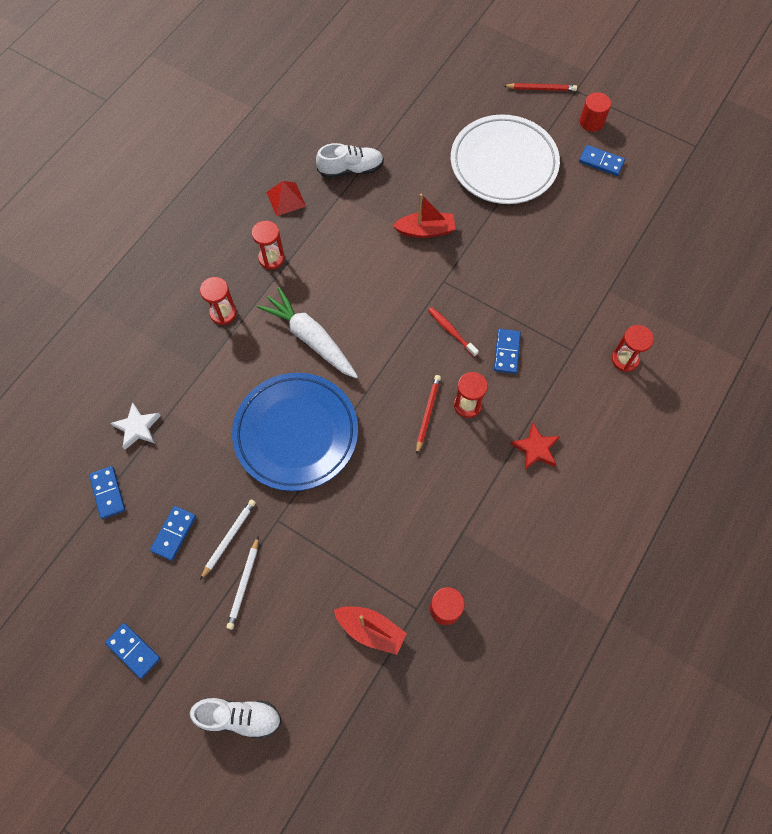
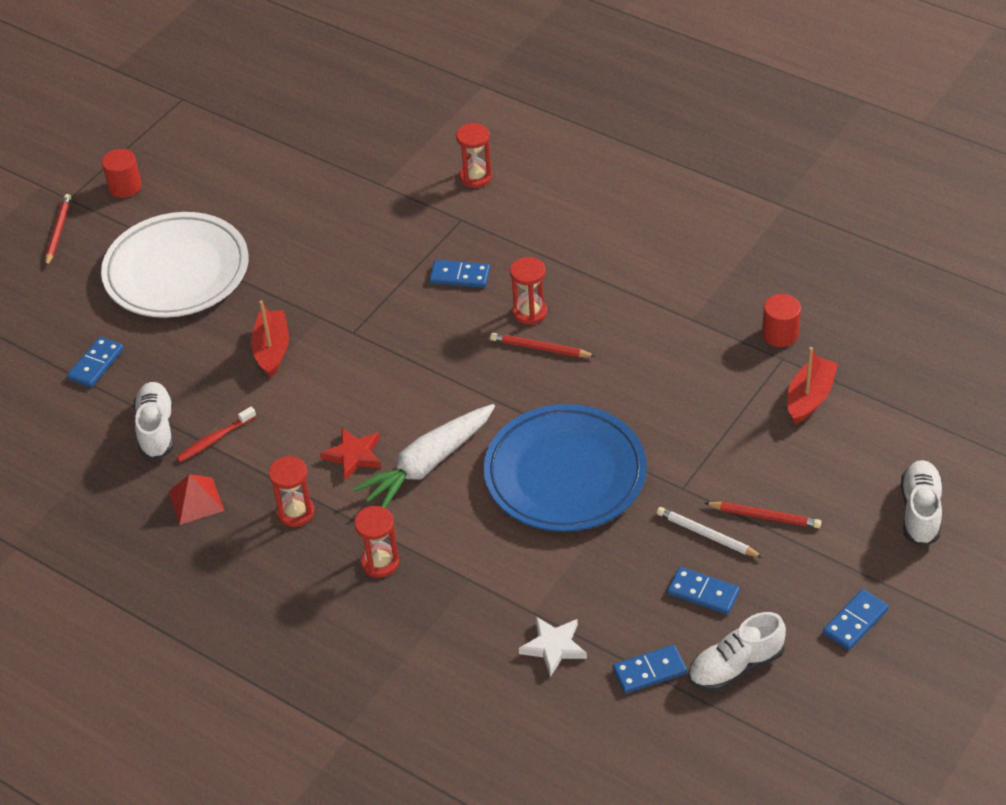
camera: 85 degrees left, 20 degrees down
(103, 555) = (735, 666): none -> white shoe
(243, 584) = (765, 517): white pencil -> red pencil
(451, 331) = (427, 326): red toothbrush -> red toothbrush (214, 439)
(535, 448) = (587, 255): red star -> red star (354, 456)
(601, 162) = (191, 181): blue domino -> blue domino (96, 364)

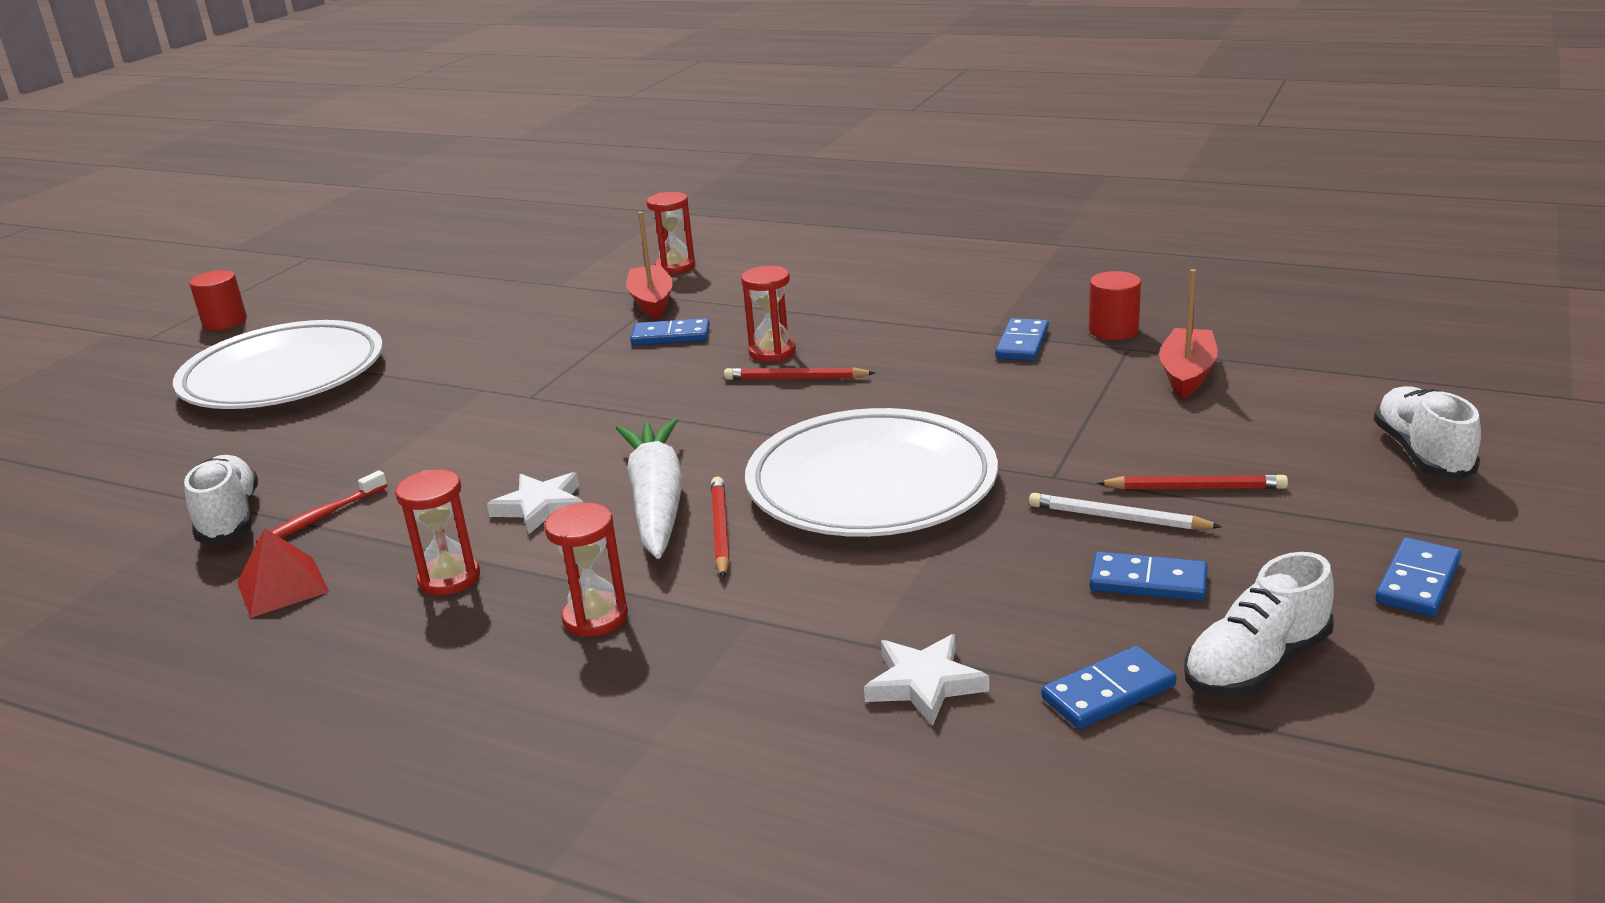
camera: 10 degrees left, 20 degrees down
(58, 231) = (125, 364): red pencil -> red pencil (721, 530)
(96, 364) = (149, 467): blue domino -> blue domino (1022, 344)
(272, 350) = (414, 424): red boat -> red boat (652, 302)
(354, 456) = (541, 507): red star -> white star
(427, 465) = (657, 502): white carrot -> white carrot turned 135 degrees clockwise
(565, 474) = (871, 485): blue plate -> white plate

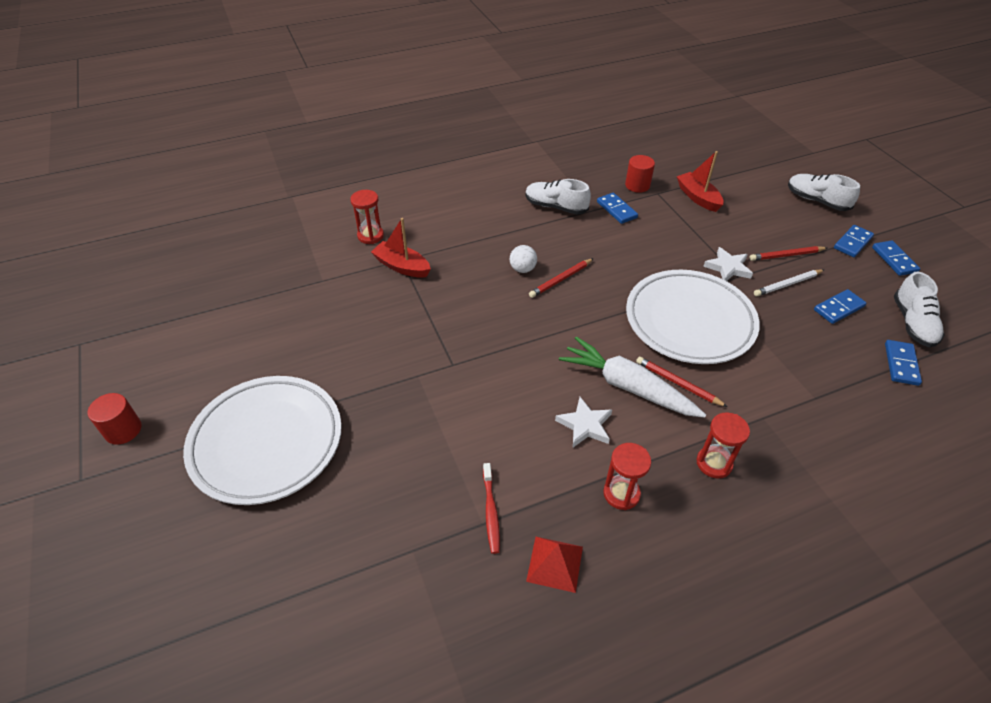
camera: 50 degrees left, 20 degrees up
(229, 519) = (440, 552): white shoe -> white shoe (555, 207)
(671, 336) = (455, 285): blue domino -> blue domino (852, 243)
(772, 352) = (522, 269): red hourglass -> white ball
(924, 684) = (856, 402): white star -> white star (728, 267)
(1195, 488) = (786, 255): red pencil -> red pencil turned 150 degrees counterclockwise

